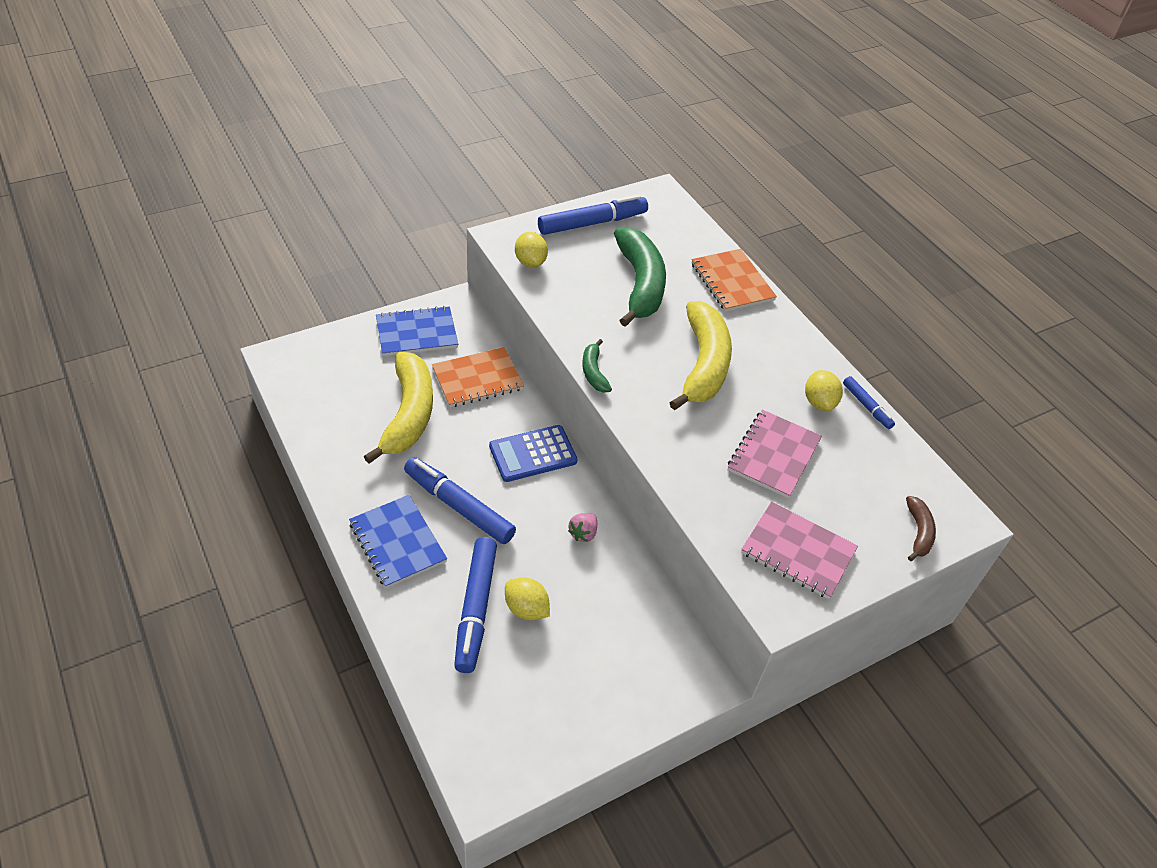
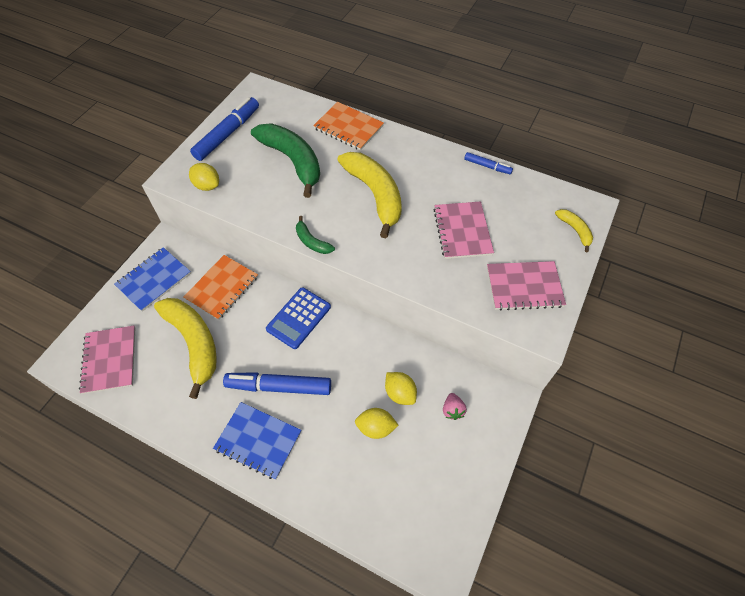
camera: 30 degrees left, 10 degrees up
(319, 382) = (110, 360): none -> pink notebook
(475, 609) = (345, 450): blue marker -> none
(583, 533) = (371, 352): pink strawberry -> pink strawberry (452, 410)
(819, 402) = (460, 180): yellow lemon -> yellow lemon (400, 393)
(918, 532) = (575, 230): brown banana -> yellow banana

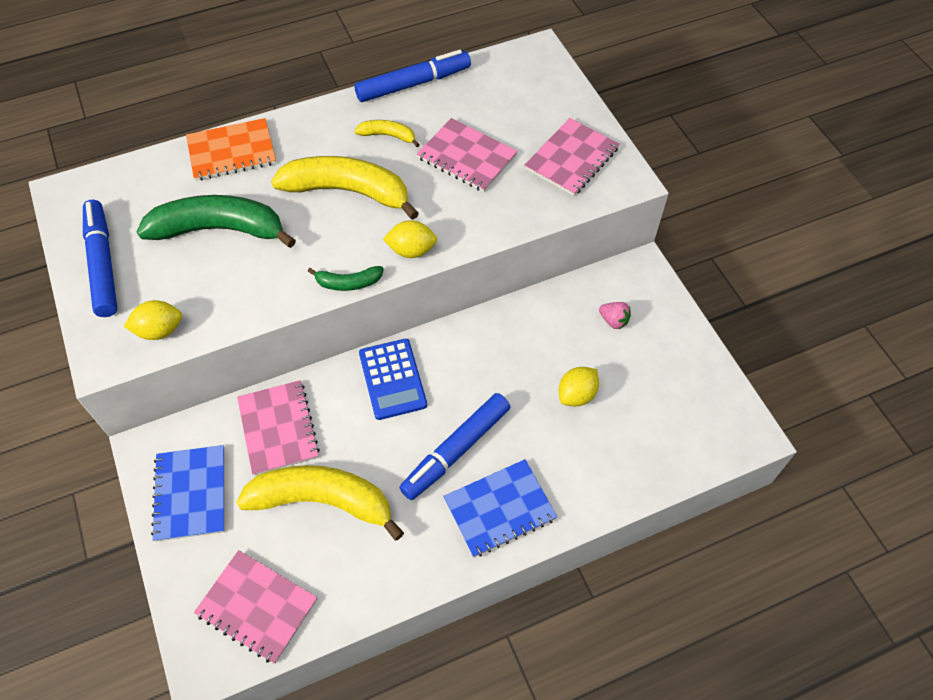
camera: 50 degrees left, 0 degrees up
(222, 288) = (278, 428): orange notebook -> pink notebook
(400, 393) = (559, 350): yellow lemon -> yellow lemon (411, 250)
(487, 166) = (413, 84): blue marker -> blue marker, size x1.91
(575, 230) = (551, 81): yellow banana -> yellow banana (388, 136)

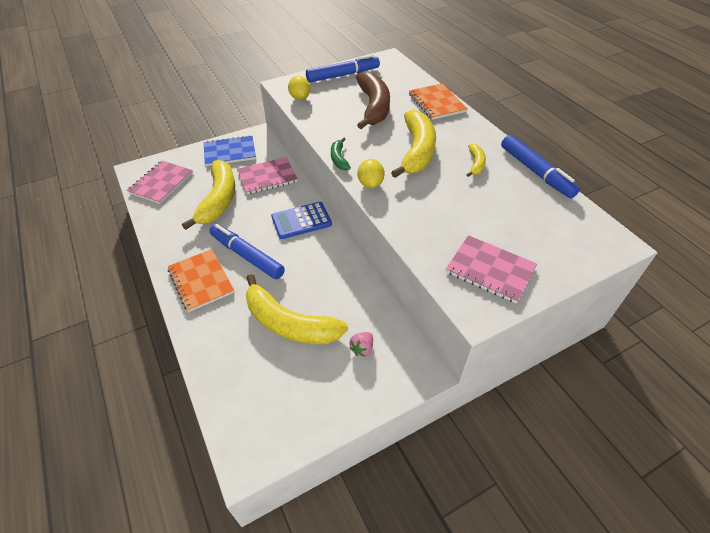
camera: 85 degrees right, 10 degrees down
(219, 229) = (373, 107): green banana -> brown banana
(467, 157) = (469, 205): pink notebook -> none
(499, 509) = (201, 281): blue notebook -> orange notebook
(576, 395) = (289, 323): yellow lemon -> yellow banana

